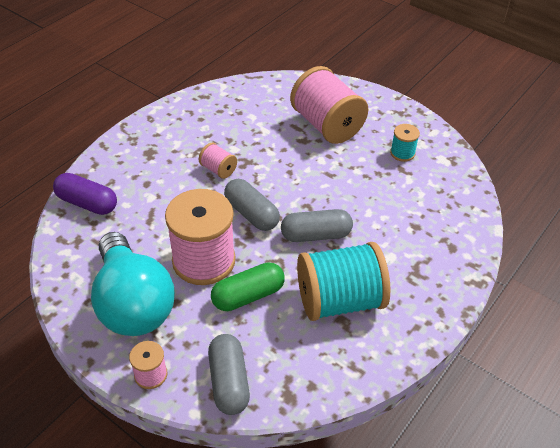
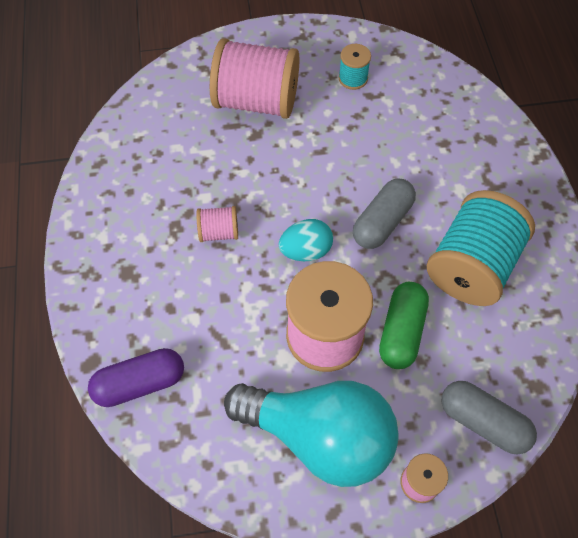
camera: 45 degrees left, 15 degrees up
(251, 214) = (306, 250): grey capsule -> turquoise egg

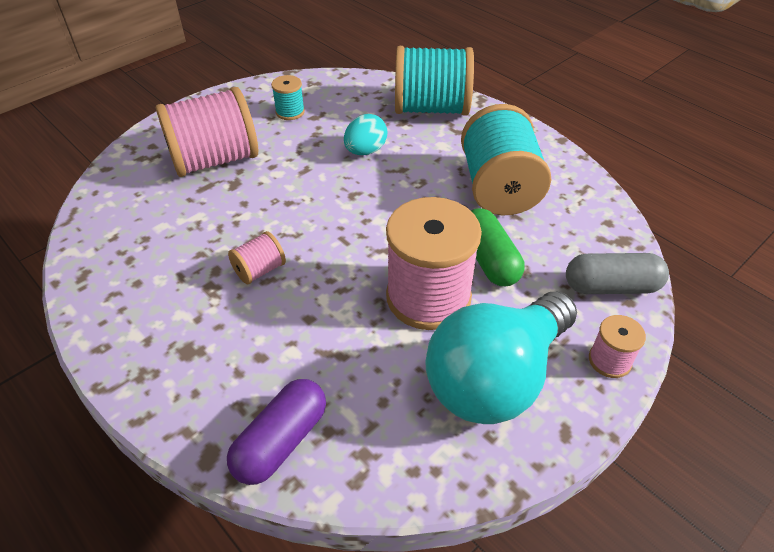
camera: 35 degrees left, 15 degrees down
(306, 250) = (354, 244): turquoise egg -> turquoise egg (365, 151)
(319, 436) = (496, 378): turquoise light bulb -> turquoise light bulb turned 150 degrees clockwise
(382, 222) = (402, 193): grey capsule -> none
(483, 141) = (431, 109): none -> turquoise spool

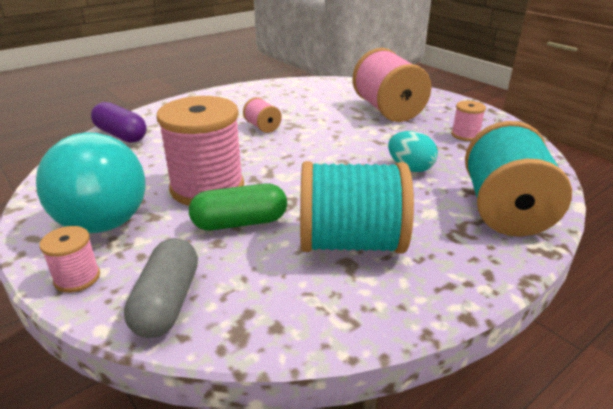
camera: 95 degrees right, 15 degrees down
(290, 112) = (465, 135): turquoise spool -> pink spool
(496, 378) = (107, 211): turquoise light bulb -> turquoise light bulb turned 150 degrees counterclockwise

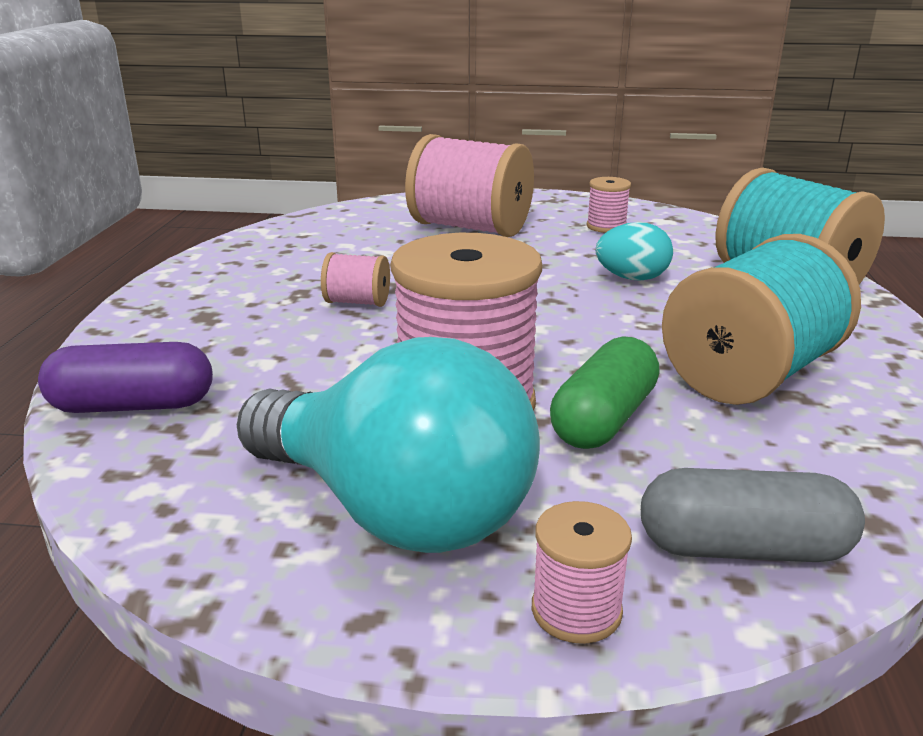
camera: 45 degrees left, 5 degrees down
(167, 302) = (743, 548): grey capsule -> grey capsule turned 45 degrees counterclockwise

